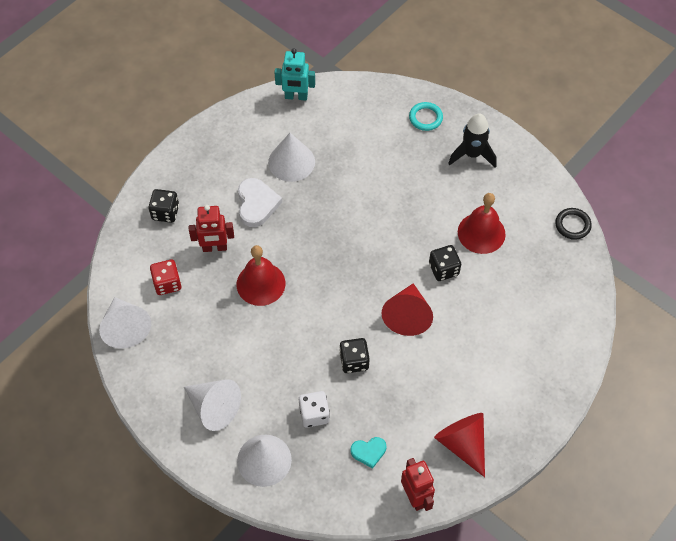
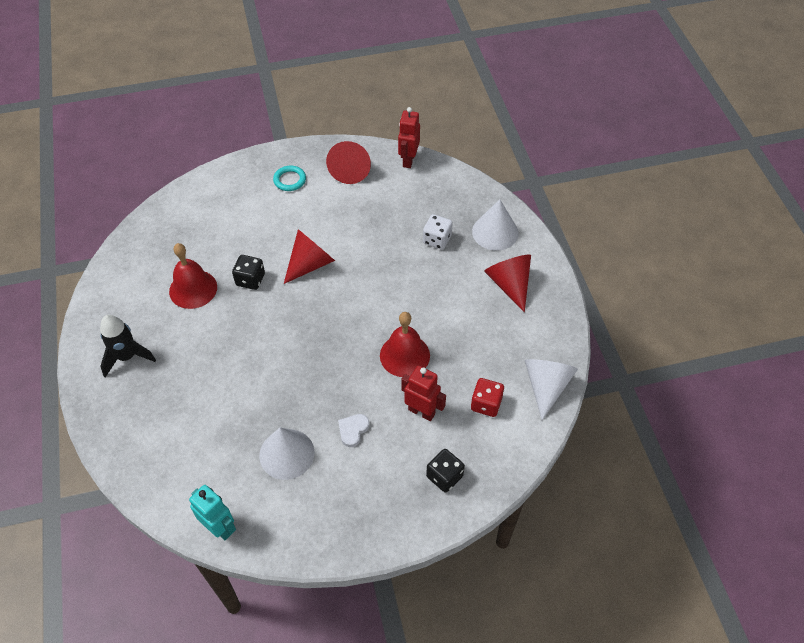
camera: 145 degrees left, 5 degrees down
(214, 407) = (509, 284): white cone -> red cone
(257, 204) = (353, 430): white heart -> white heart, size x0.61
(354, 361) = (378, 256): black dice -> none
(368, 452) = (417, 198): turquoise heart -> none
(425, 118) = (126, 418): turquoise ring -> turquoise ring (289, 180)
(572, 225) = (121, 253): black ring -> none

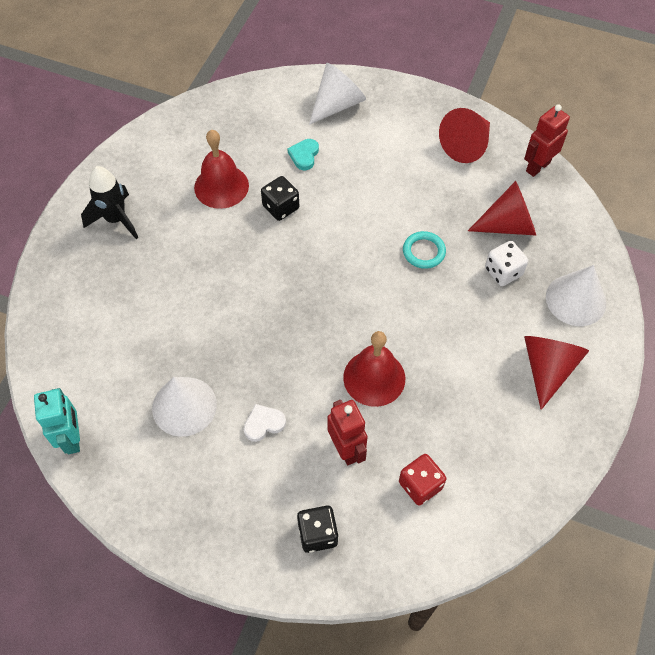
camera: 35 degrees right, 5 degrees up
(239, 235) = (304, 155): none -> turquoise heart
(289, 180) = (395, 124): turquoise ring -> turquoise ring (424, 252)
(310, 264) = (351, 224): red cone -> red cone (508, 225)
(546, 386) = (502, 509): white cone -> white cone (337, 104)

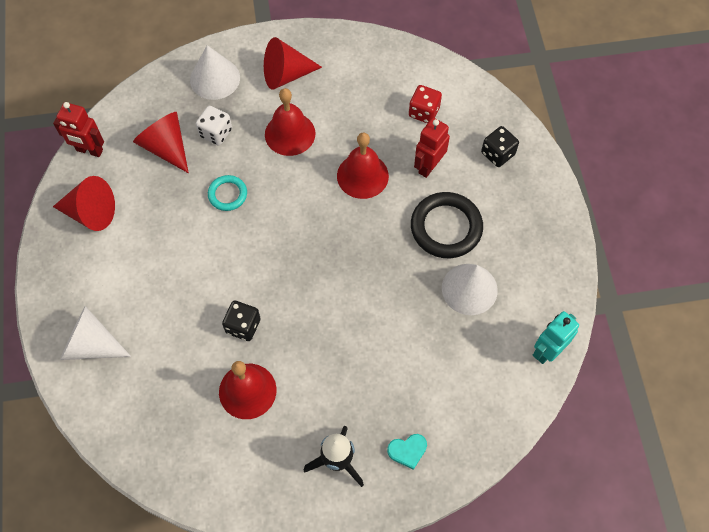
camera: 120 degrees left, 5 degrees up
(263, 424) = (446, 227): white heart -> black ring
(304, 155) = (172, 339): turquoise heart -> turquoise heart (407, 451)
(466, 336) = (290, 133): none -> red bell

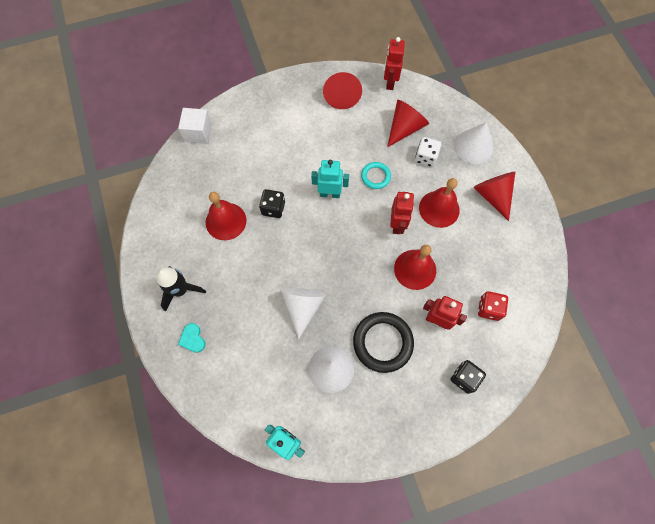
camera: 80 degrees right, 5 degrees up
(91, 344) = (246, 120): white cone -> white cone (303, 306)
(93, 415) = (198, 133): none -> white cube
(238, 253) = (330, 194): none -> turquoise robot
(300, 183) = (397, 224): none -> red robot

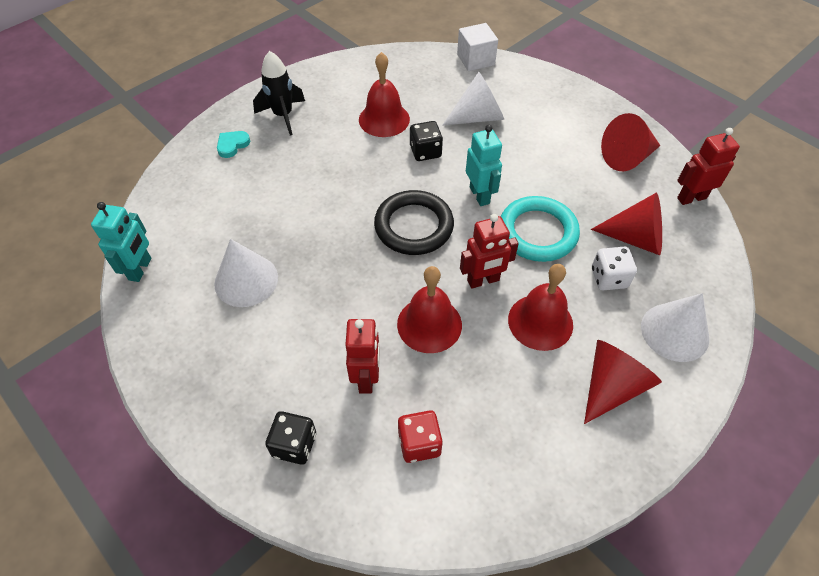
camera: 65 degrees right, 15 degrees down
(303, 306) = (315, 223): white cone -> white cone (478, 117)
(375, 176) = (537, 232): turquoise ring -> turquoise ring, size x1.80
(382, 342) = (304, 323): black ring -> black ring (414, 226)

